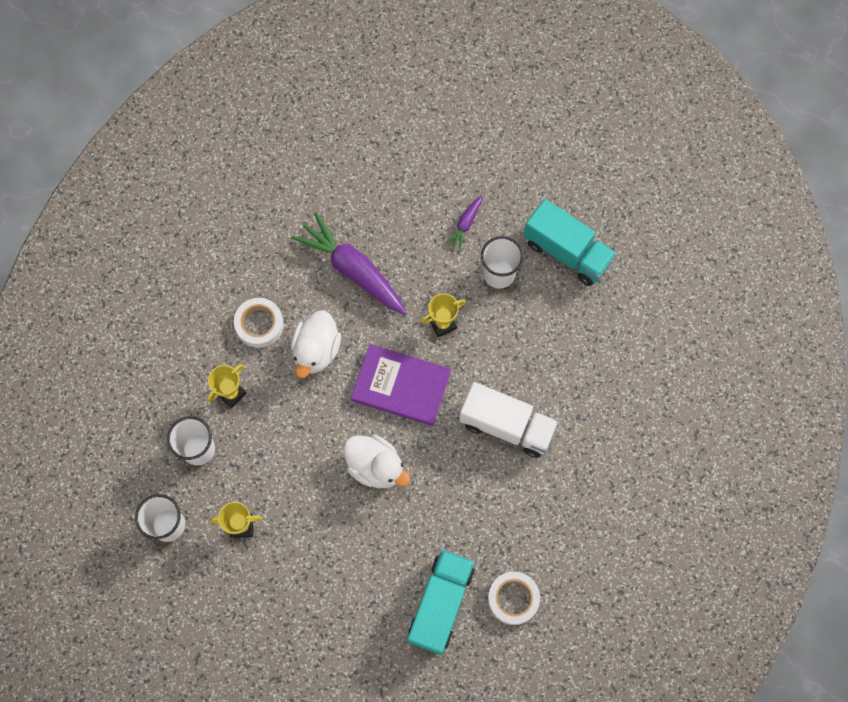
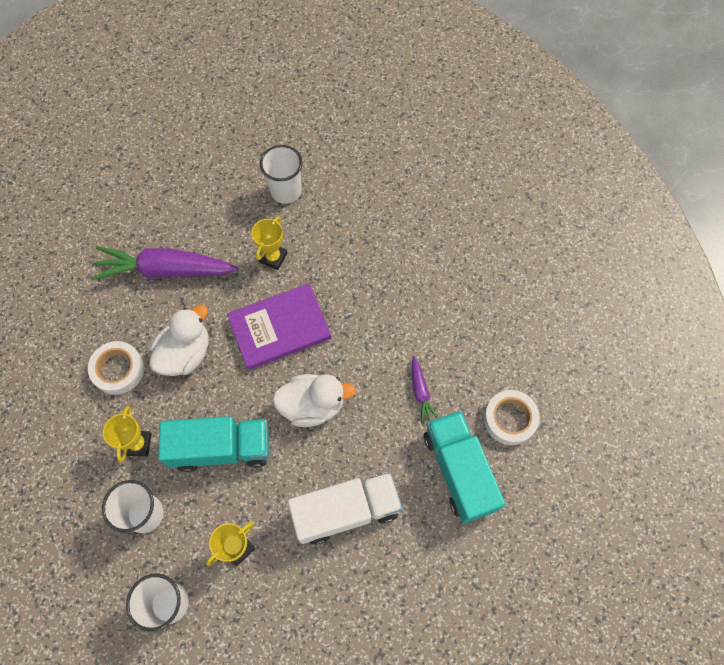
camera: 40 degrees left, 5 degrees down
(316, 350) = (185, 353): white duck -> white duck turned 120 degrees counterclockwise
(465, 224) = (229, 175): purple carrot -> purple carrot (420, 392)
(506, 426) = (388, 294): white truck -> white truck (346, 511)
(567, 252) = (323, 141): turquoise truck -> turquoise truck (221, 448)

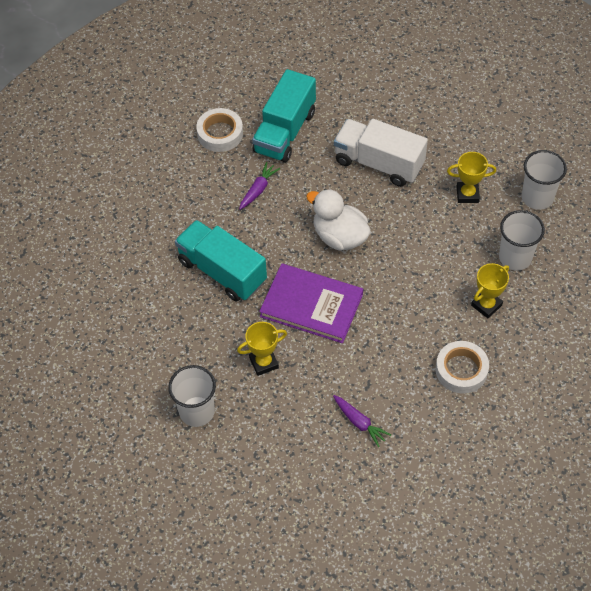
camera: 135 degrees left, 10 degrees down
(165, 270) = (359, 423): purple carrot -> purple carrot, size x0.46
(185, 353) = (399, 342): white duck -> none
(221, 448) = (428, 258): turquoise truck -> turquoise truck (222, 271)

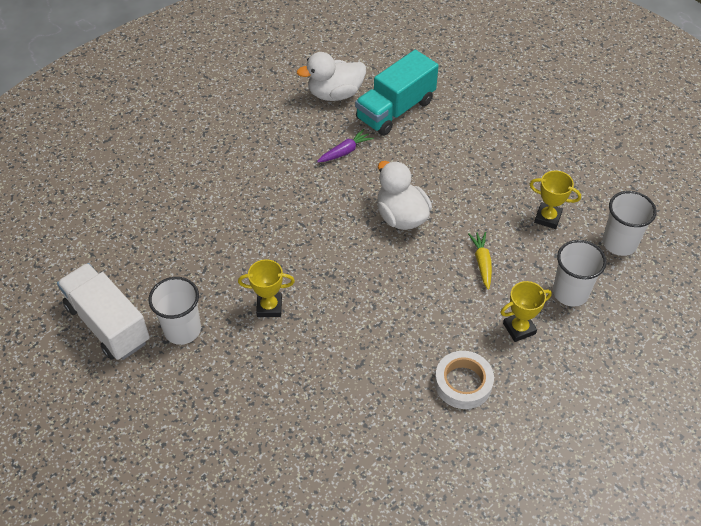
camera: 20 degrees right, 5 degrees down
(220, 133) = (335, 94): white tape -> white duck
(222, 271) = (273, 212): turquoise truck -> none
(311, 305) = (342, 269): purple book -> none
(359, 423) = (333, 398): purple carrot -> none
(378, 163) = (471, 163): white truck -> white truck (108, 324)
(429, 256) = (482, 262): none -> yellow carrot

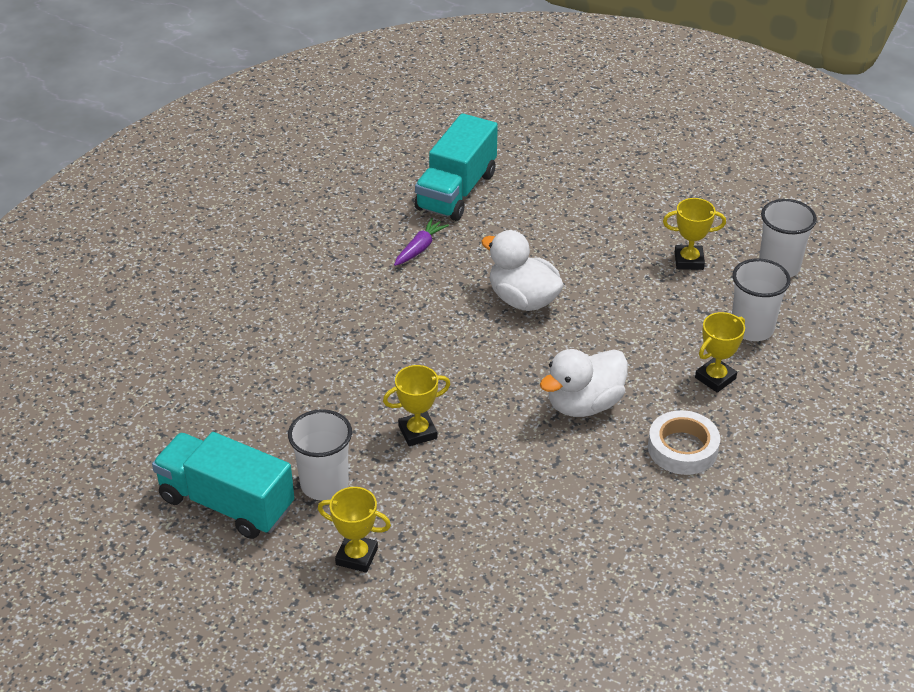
camera: 20 degrees left, 10 degrees down
(108, 324) = (226, 503): white truck -> turquoise truck
(176, 397) = (356, 556): none -> yellow trophy
(335, 94) = (374, 190): white duck -> white duck (584, 404)
(482, 262) = (640, 323): yellow carrot -> none

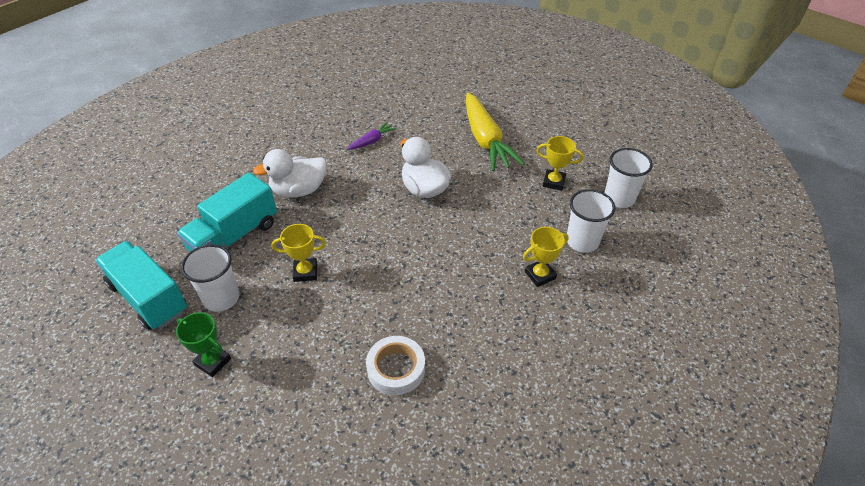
camera: 15 degrees right, 5 degrees up
(356, 556) = (213, 362): yellow trophy -> green trophy
(456, 191) = (414, 108): turquoise truck -> turquoise truck (234, 236)
(576, 221) = (485, 140): none -> yellow carrot
(584, 404) = (433, 275): white duck -> white duck (299, 190)
(682, 448) = (493, 327): white tape -> white tape (396, 369)

